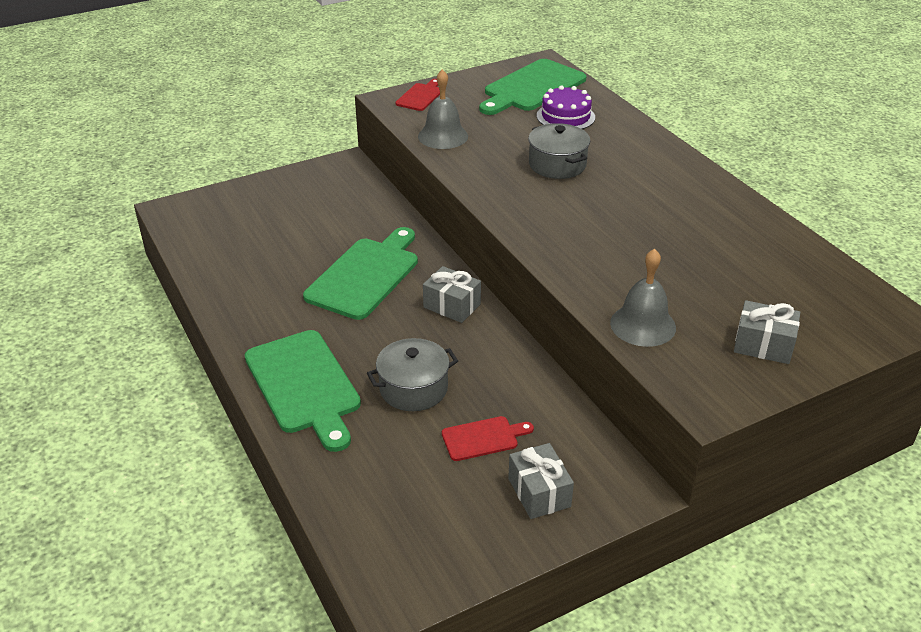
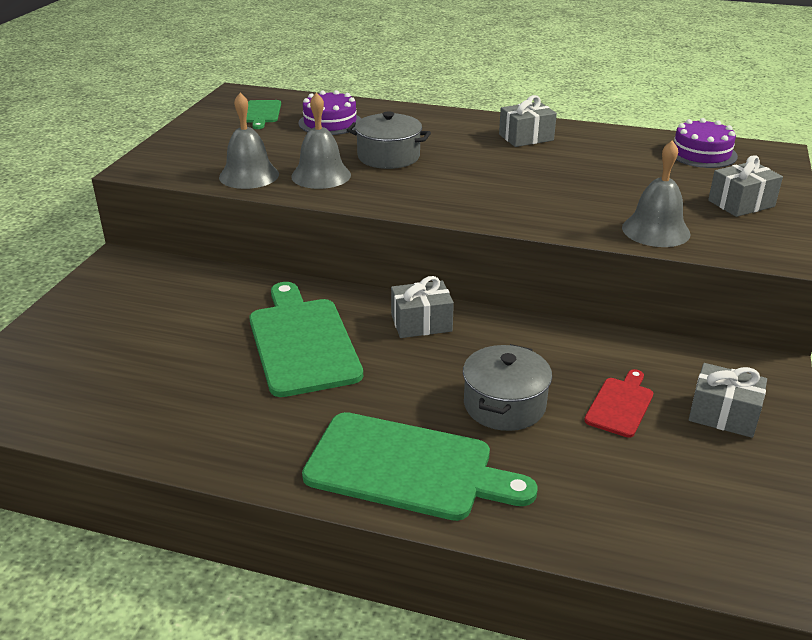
camera: 45 degrees left, 5 degrees down
(420, 96) = (167, 154): red cutting board -> none
(487, 158) = (321, 175): none -> grey bell
(531, 87) = (261, 113): green cutting board -> green cutting board, size x0.50
(693, 198) = (526, 137): none -> grey gift
(824, 286) = (701, 153): none -> purple cake

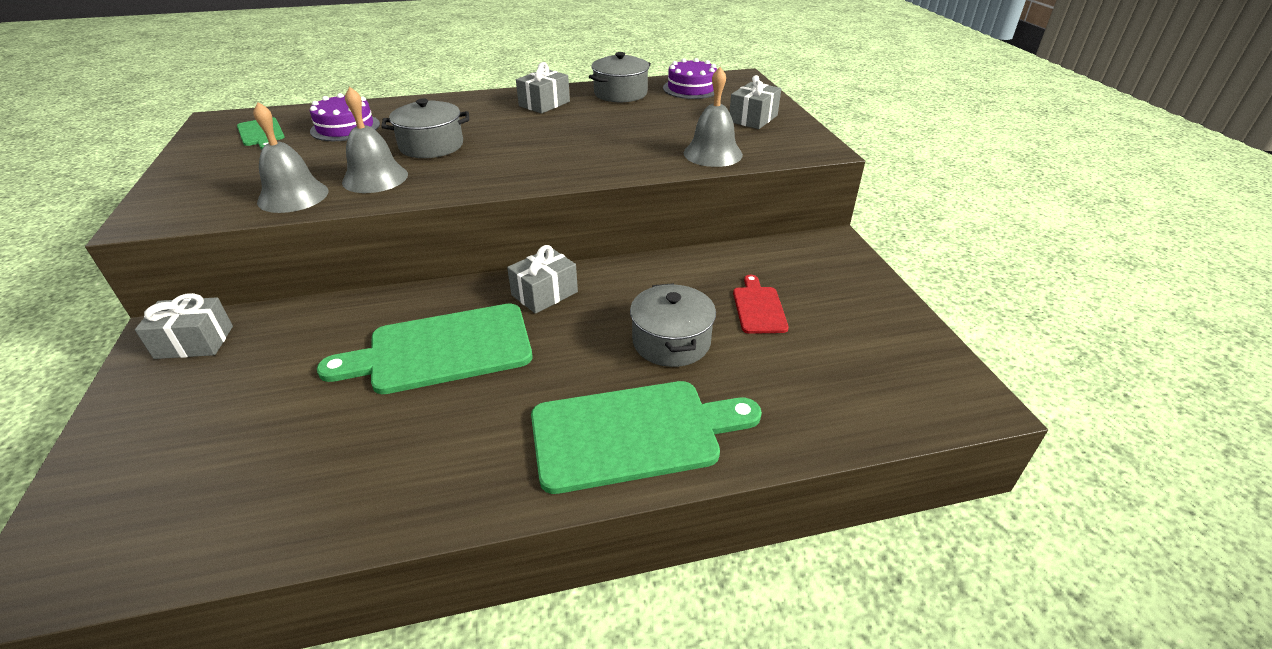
camera: 30 degrees left, 5 degrees up
(302, 342) = (441, 350): green cutting board -> green cutting board turned 60 degrees counterclockwise
(615, 143) = (620, 93): none -> grey pot
(723, 415) = (834, 289): grey gift -> grey gift (194, 342)

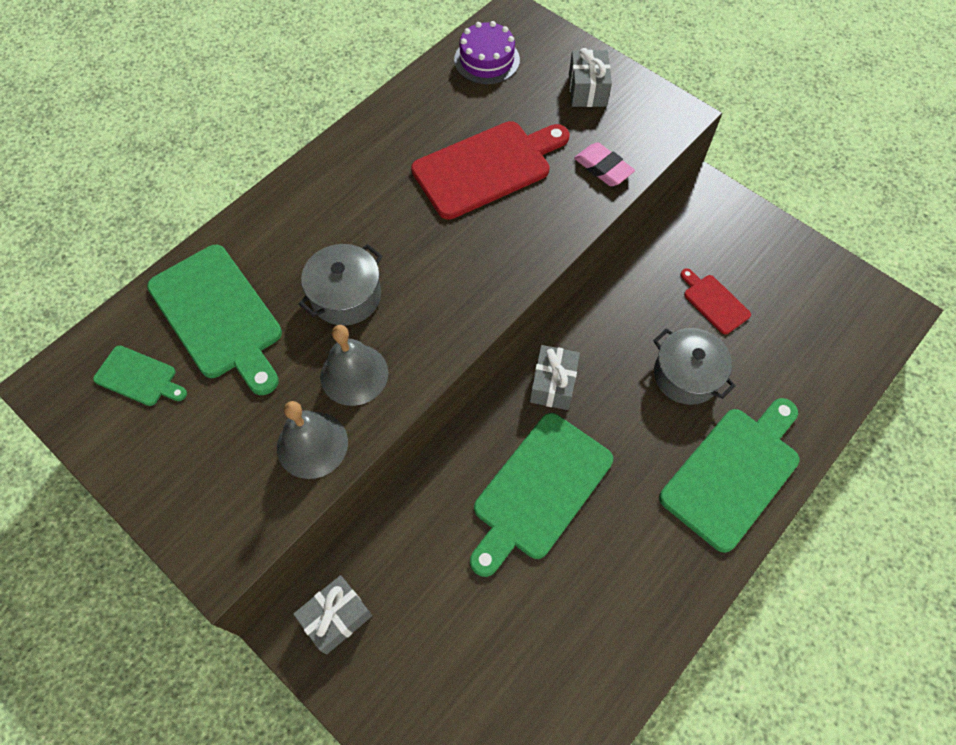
camera: 35 degrees left, 25 degrees up
(345, 127) = (218, 316): purple cake -> green cutting board
(544, 104) = (374, 163): grey gift -> none
(620, 93) = (429, 104): grey pot -> none
(620, 127) = (487, 167): none -> red cutting board
(713, 153) = (603, 168): grey bell -> pink eraser

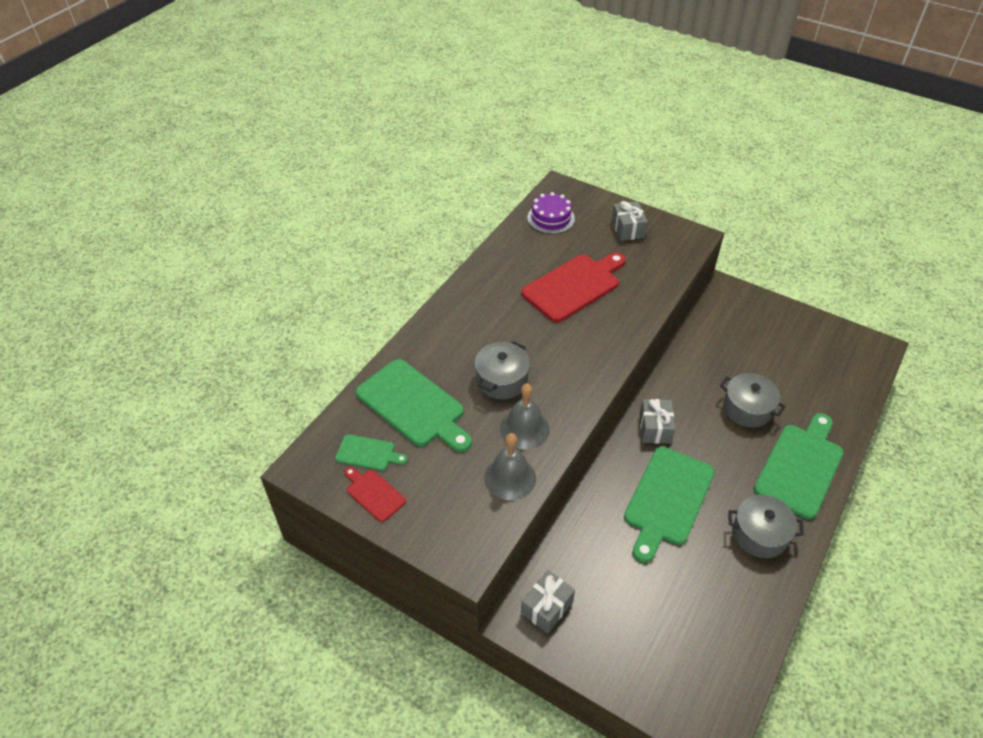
camera: 10 degrees left, 15 degrees down
(603, 168) = (655, 276): pink eraser -> none
(647, 563) = (759, 534): none -> grey pot
(714, 302) = (751, 359): red cutting board -> red cutting board (374, 493)

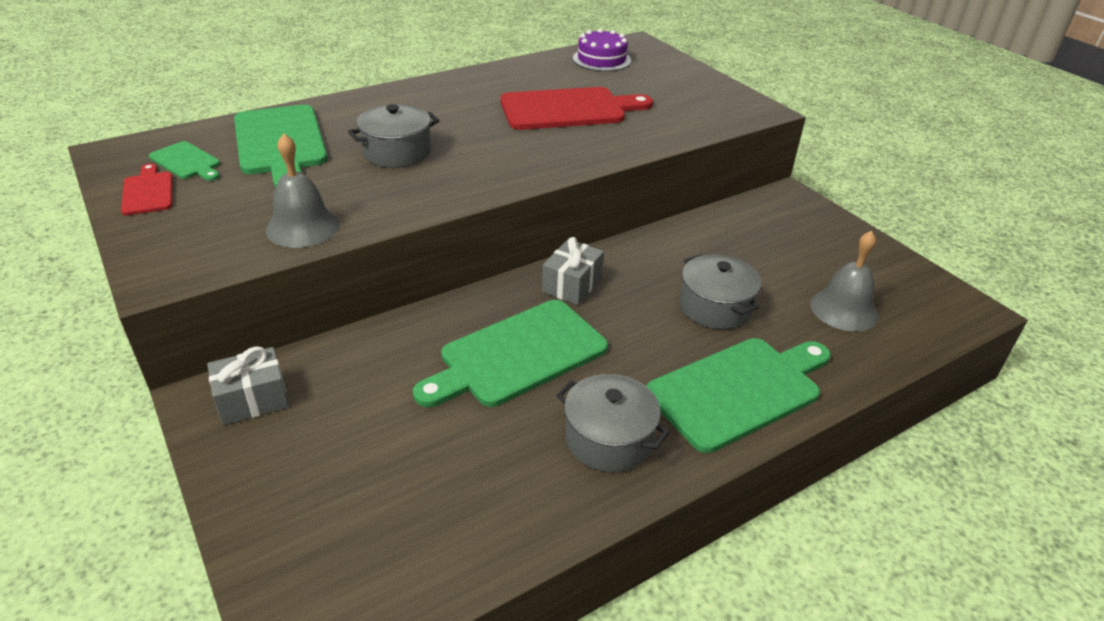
camera: 25 degrees right, 10 degrees down
(524, 429) = (371, 195): grey bell -> grey bell (843, 310)
(627, 229) = (683, 86): grey gift -> none

